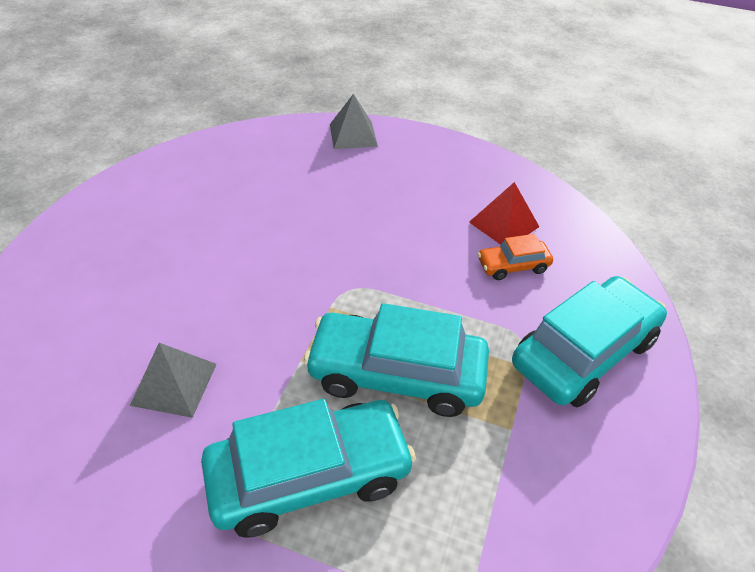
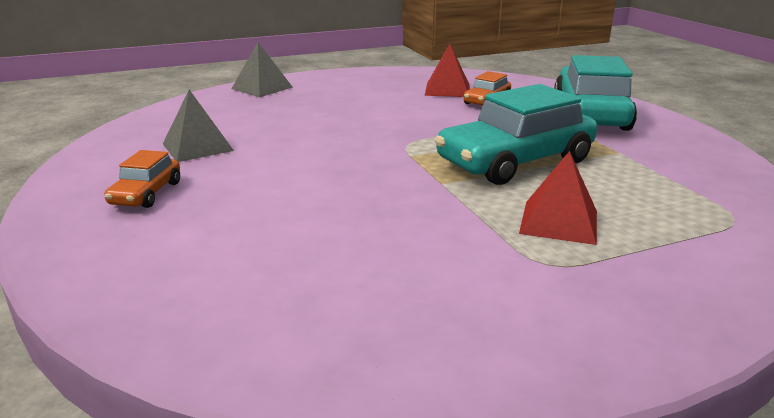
camera: 40 degrees left, 20 degrees down
(122, 239) = (146, 193): none -> orange car
(174, 384) = (369, 235): grey pyramid -> grey pyramid (197, 147)
(309, 475) = (559, 222): turquoise car -> red pyramid

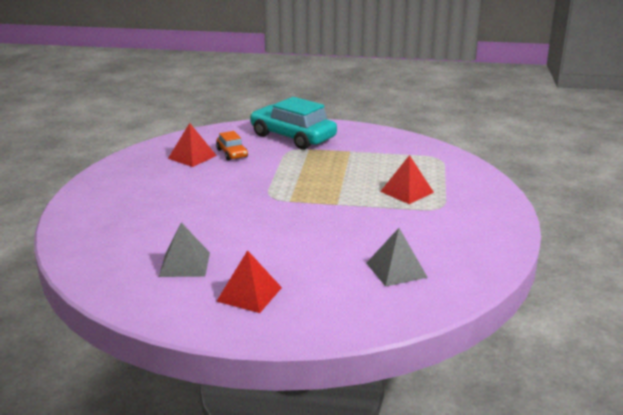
camera: 60 degrees left, 0 degrees up
(146, 193) = (249, 294): orange car -> red pyramid
(262, 88) = (80, 216): grey pyramid -> grey pyramid (396, 270)
(515, 161) = (332, 177): turquoise car -> none

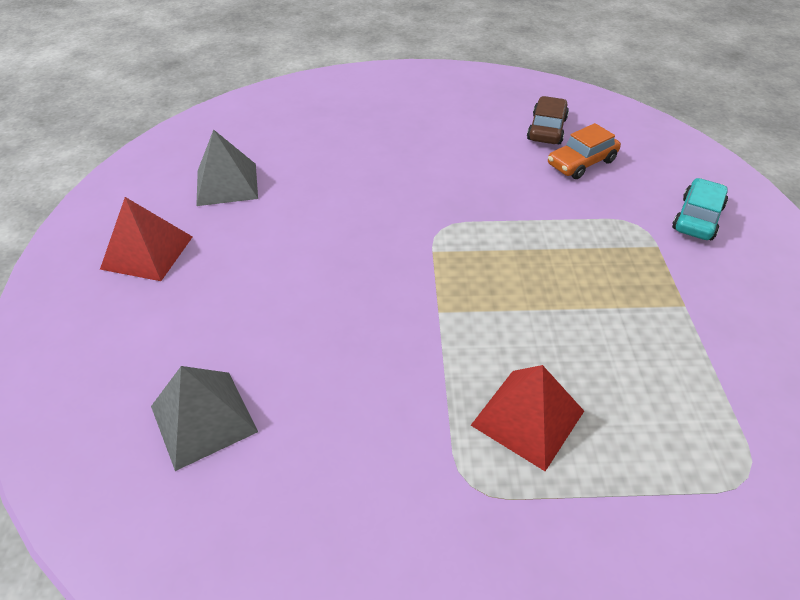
camera: 80 degrees right, 20 degrees up
(192, 157) = (546, 129): red pyramid -> brown car
(292, 137) = (697, 218): turquoise car -> turquoise car, size x0.49

